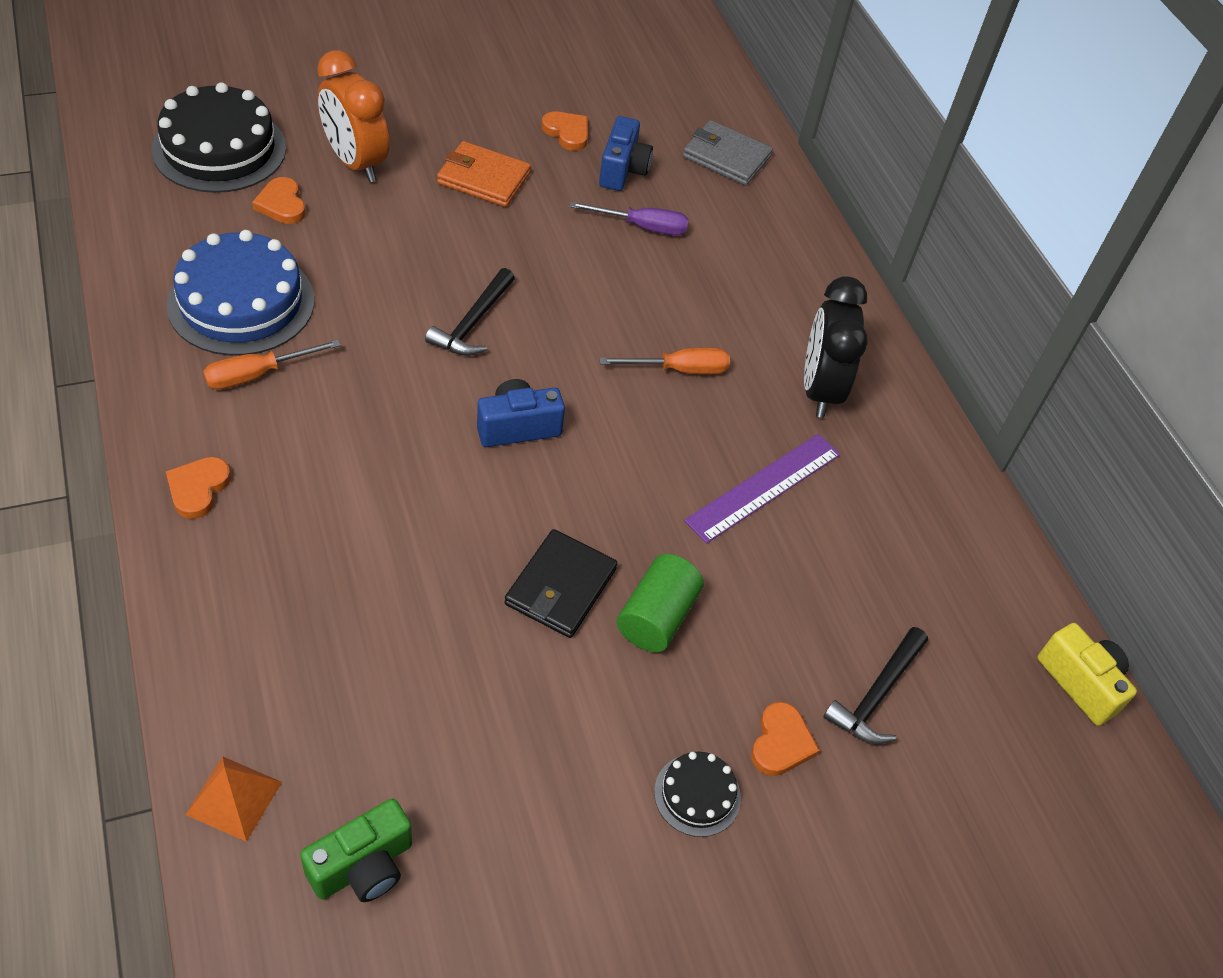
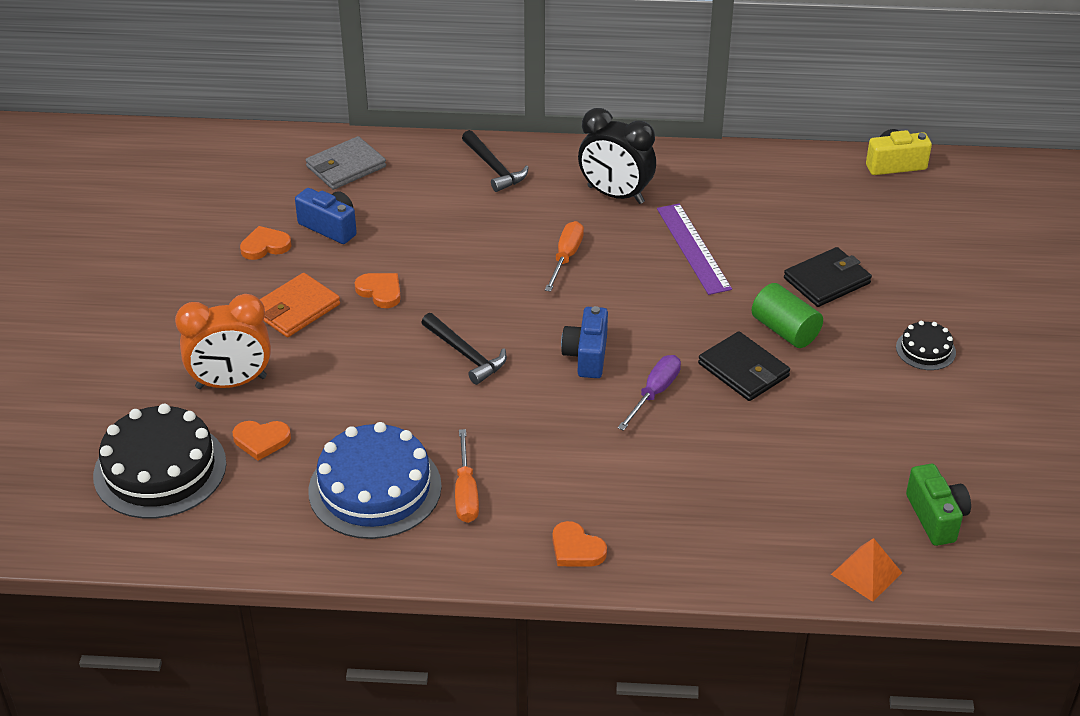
camera: 60 degrees left, 10 degrees down
(642, 227) = (403, 234): purple screwdriver -> purple screwdriver (654, 393)
(780, 646) = (827, 280): none -> black wallet
(781, 742) = (899, 302): orange heart -> orange heart (380, 291)
(877, 695) = (877, 250): black hammer -> black hammer (494, 168)

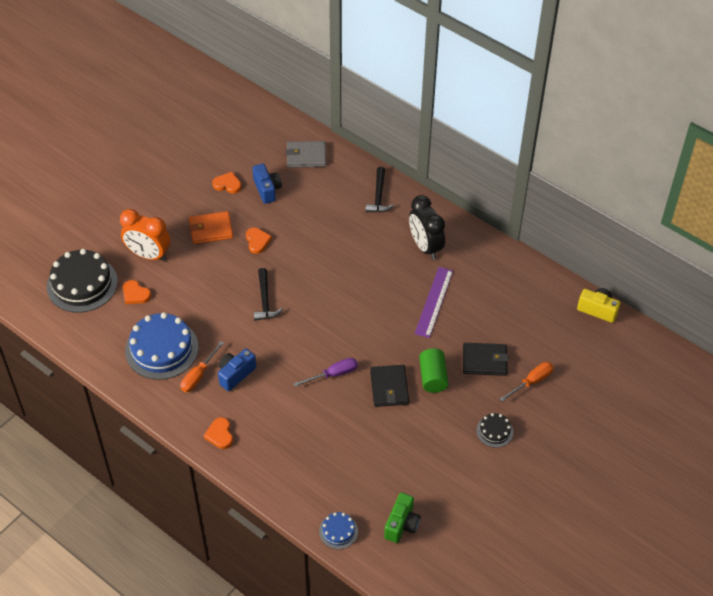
camera: 35 degrees right, 10 degrees up
(566, 257) = (364, 271): orange screwdriver -> orange screwdriver (531, 382)
(587, 356) = (321, 334): blue camera -> blue camera (235, 374)
(866, 573) = (338, 531): orange pyramid -> blue cake

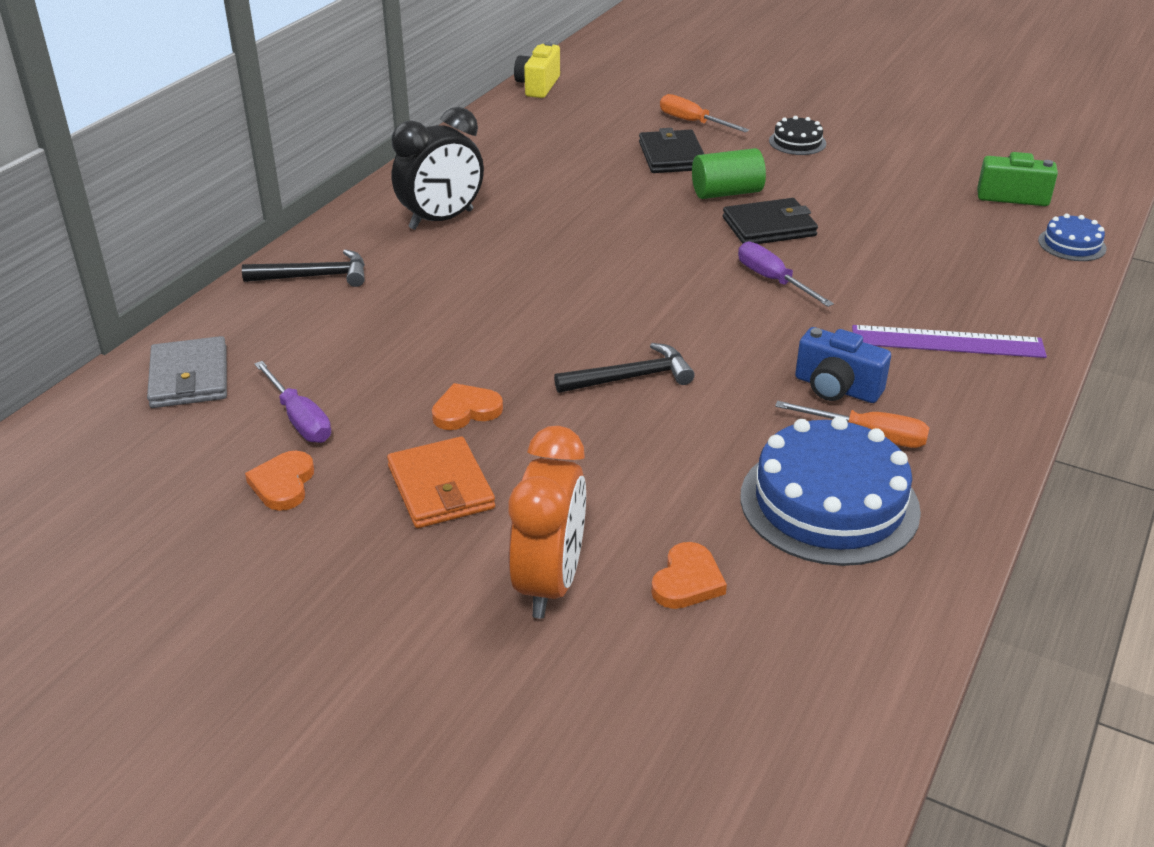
camera: 100 degrees left, 15 degrees down
(82, 284) = (691, 700): black cake -> none
(220, 435) = (988, 386): orange heart -> none
(267, 189) = (299, 419): blue camera -> purple screwdriver
(434, 302) = (567, 203): purple ruler -> purple ruler (947, 342)

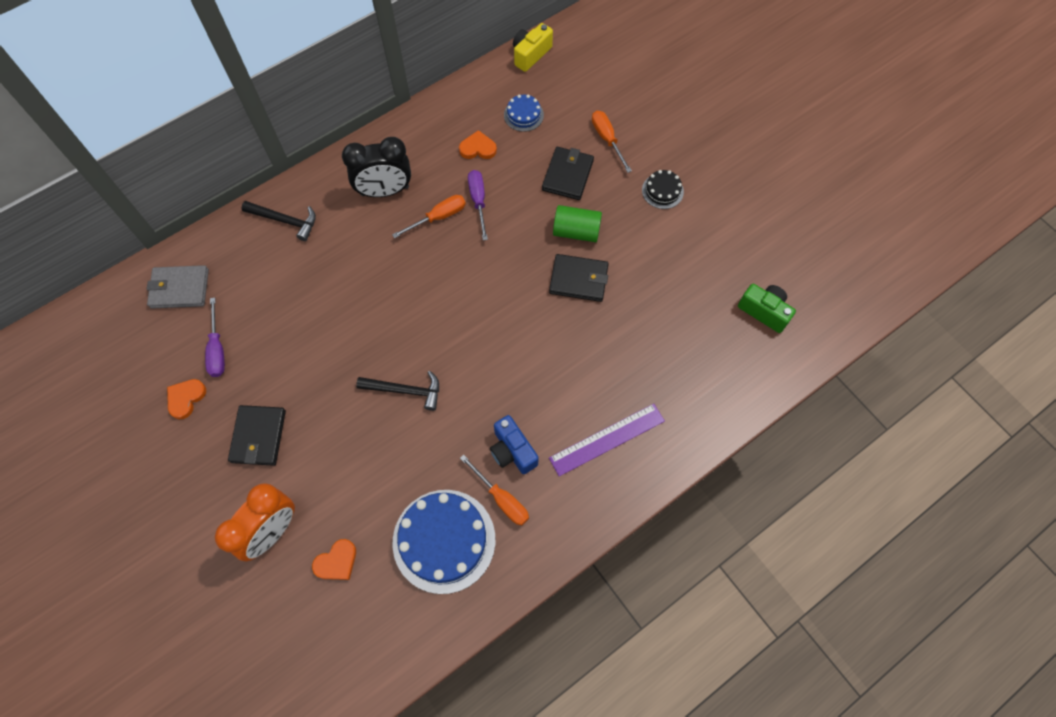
camera: 25 degrees right, 30 degrees up
(189, 377) = (179, 288): grey wallet -> grey wallet turned 75 degrees clockwise
(441, 487) = (258, 436): orange wallet -> black wallet
(466, 411) = (303, 380): orange heart -> orange heart (478, 148)
(536, 223) = (438, 217): none -> orange screwdriver
(772, 280) = (544, 335): purple screwdriver -> purple screwdriver (478, 201)
(947, 342) = (607, 439): purple ruler -> purple ruler turned 60 degrees counterclockwise
(1072, 244) = (762, 379): blue cake -> blue cake (523, 115)

